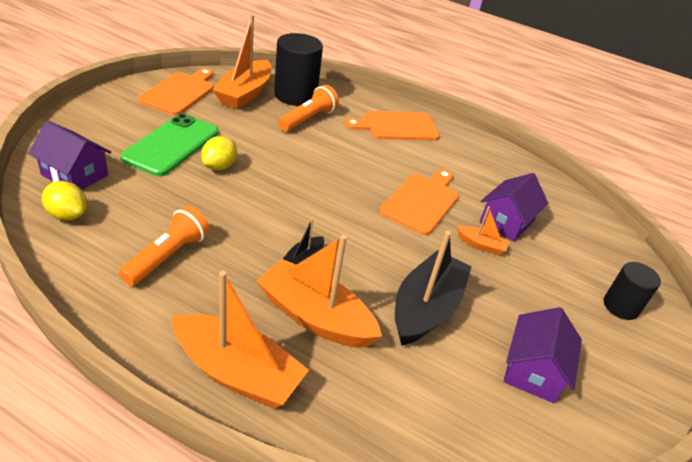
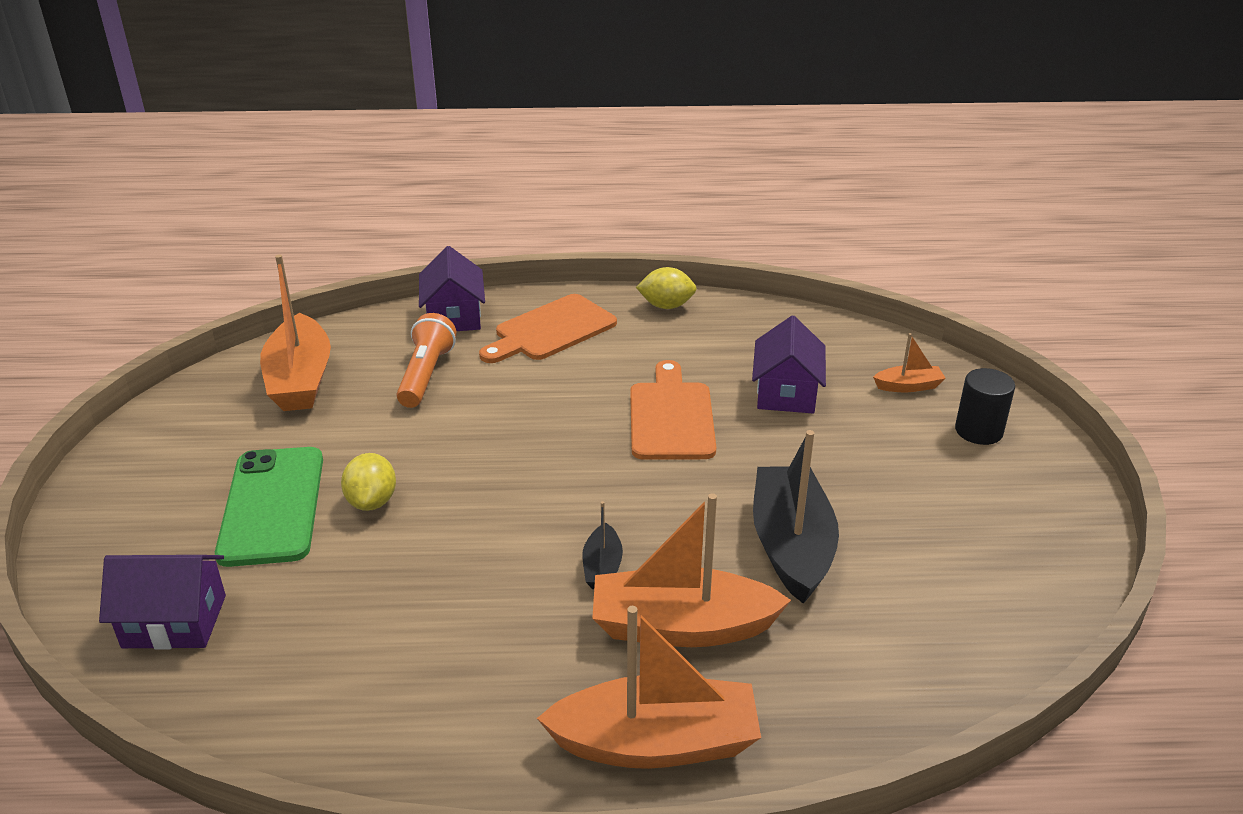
camera: 25 degrees left, 5 degrees down
(67, 215) = (228, 681): yellow lemon -> yellow lemon (666, 306)
(167, 256) = (428, 657): orange flashlight -> none
(180, 92) = (201, 422): orange cutting board -> none
(295, 95) = (375, 348): black cylinder -> none
(481, 245) = (783, 437): orange boat -> orange boat (908, 386)
(533, 370) = (955, 551): purple house -> purple house (454, 316)

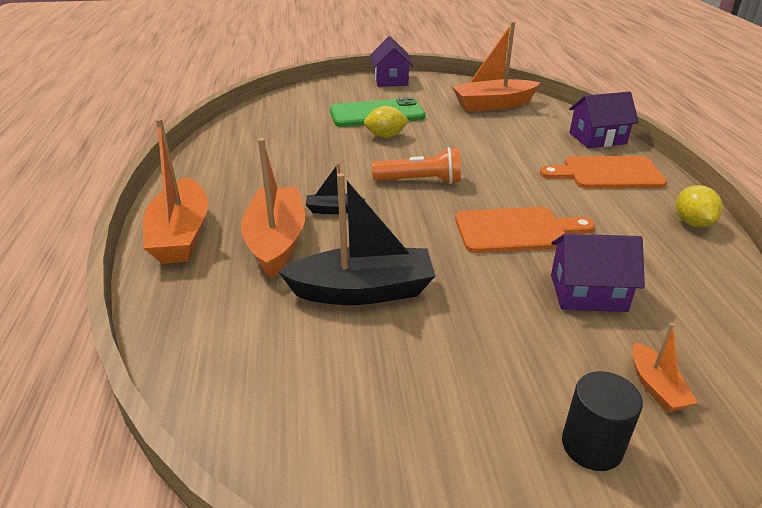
camera: 85 degrees right, 0 degrees up
(174, 621) = (292, 107): purple house -> purple house (391, 80)
(426, 375) = (518, 137): orange flashlight -> orange flashlight (420, 181)
(551, 330) = (607, 173): orange cutting board -> orange cutting board turned 45 degrees counterclockwise

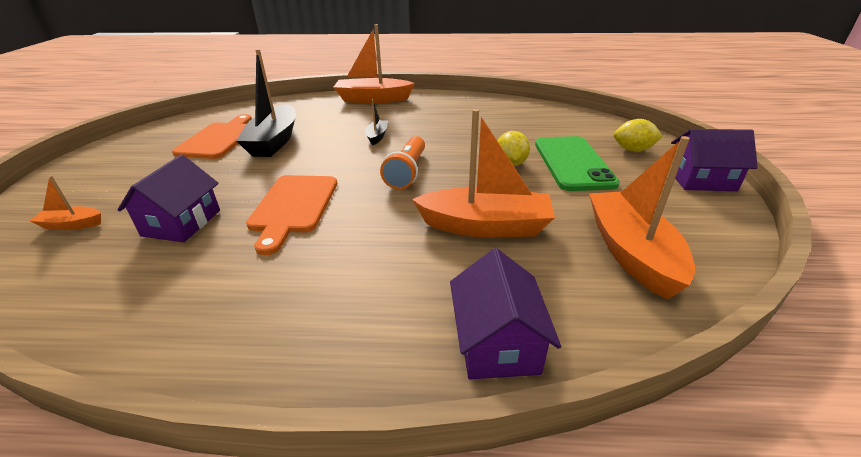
camera: 100 degrees right, 0 degrees up
(276, 241) = (348, 120): orange boat -> orange boat (485, 226)
(592, 446) = (79, 190): black cylinder -> none
(607, 173) = (370, 309): orange cutting board -> orange cutting board (219, 139)
(692, 223) = (201, 349): yellow lemon -> yellow lemon (633, 150)

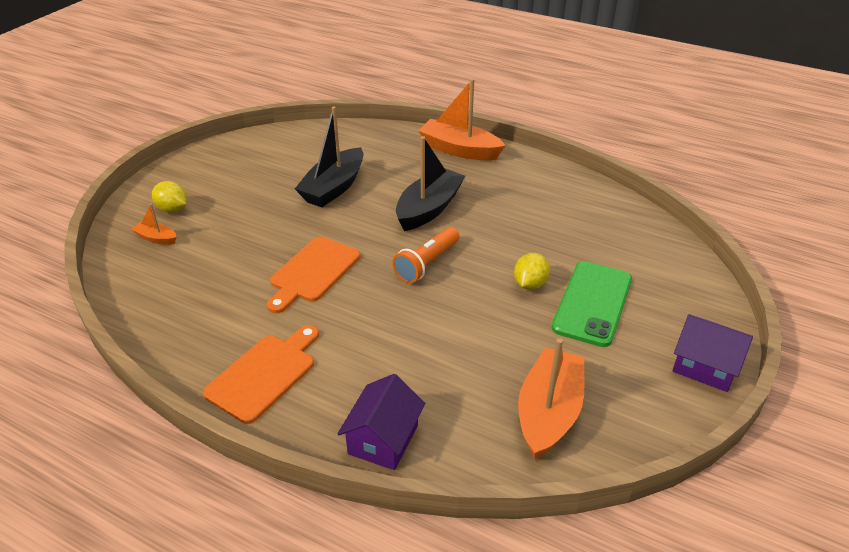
camera: 25 degrees right, 5 degrees up
(182, 223) = (228, 261): purple house -> none
(219, 139) = (289, 170): orange cutting board -> orange cutting board (265, 374)
(377, 137) = (429, 209): black boat -> black boat, size x2.10
(485, 226) = (450, 345): orange boat -> none
(633, 150) = (675, 307): yellow lemon -> yellow lemon (173, 209)

